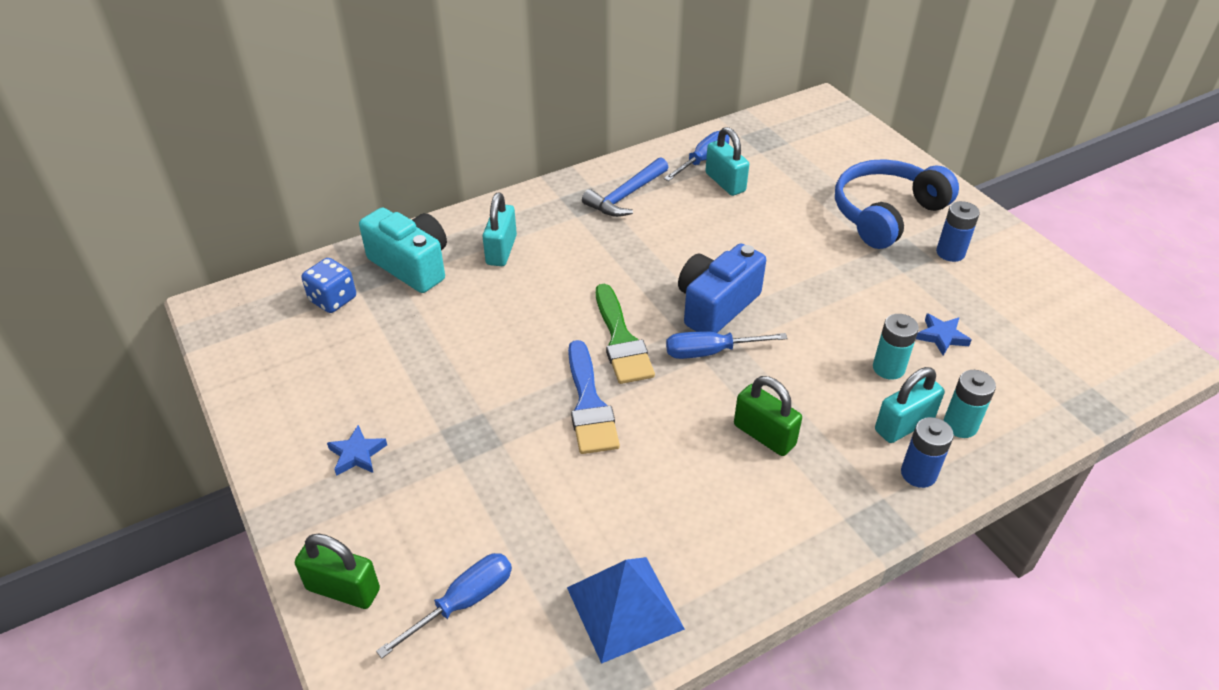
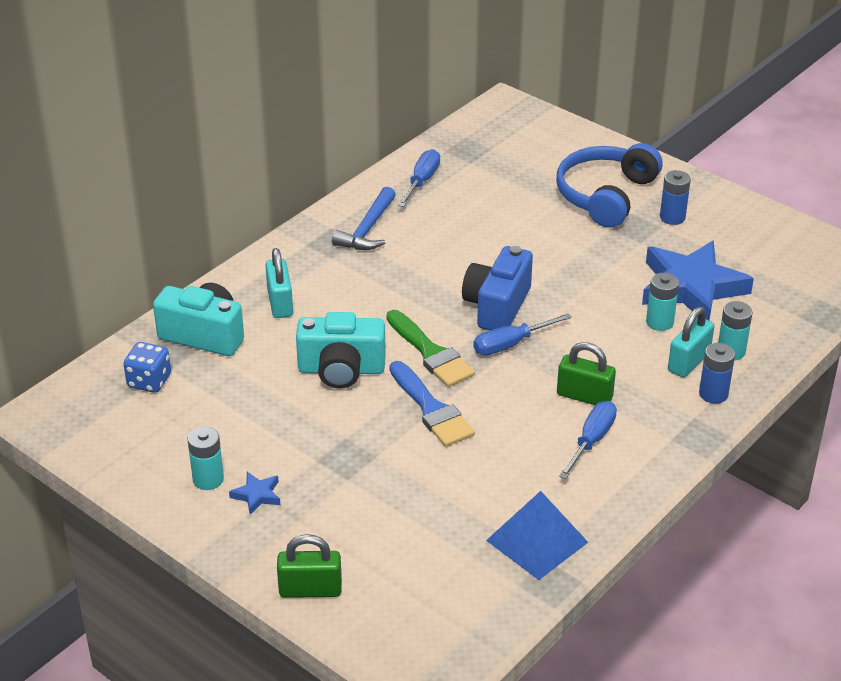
camera: 20 degrees left, 5 degrees down
(321, 421) = (208, 479): none -> turquoise battery
(463, 602) = (411, 572): blue screwdriver -> blue screwdriver (591, 441)
(521, 335) = (341, 370): none -> turquoise camera
(725, 182) = (452, 197): turquoise padlock -> none
(941, 337) = (691, 288): blue star -> blue star, size x2.47

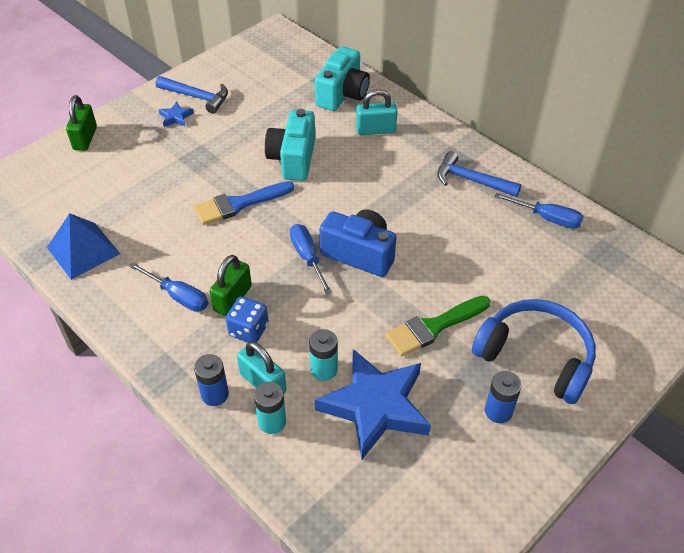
camera: 95 degrees right, 10 degrees up
(149, 381) = (298, 72): blue dice -> blue dice (248, 330)
(208, 479) = (197, 97): turquoise battery -> blue hammer
(431, 353) = (304, 208): green brush -> green brush (433, 327)

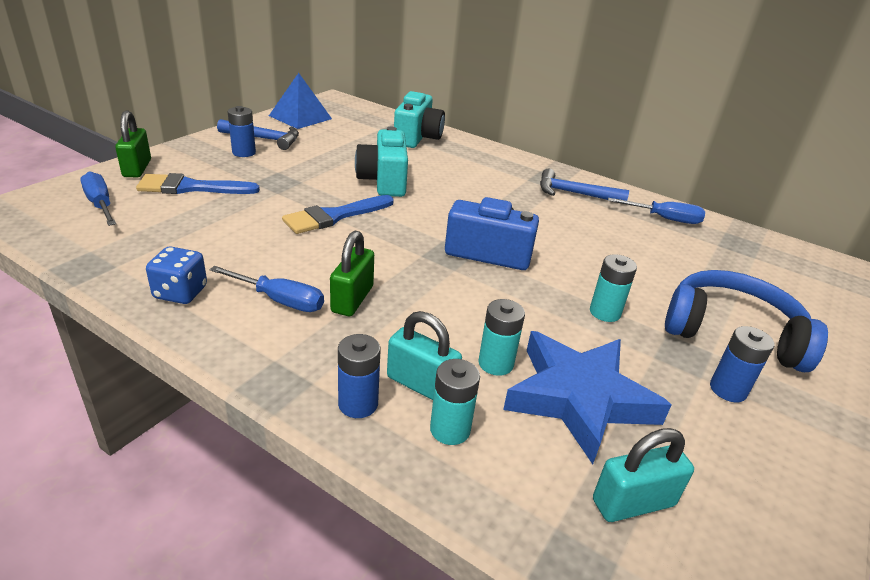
camera: 15 degrees left, 15 degrees down
(83, 250) = (142, 262): blue pyramid -> blue pyramid (300, 117)
(126, 164) = (191, 187): none -> blue brush
(176, 117) = (244, 152): blue star -> blue battery
(248, 330) = (383, 329): blue dice -> blue dice (180, 292)
(308, 258) = (431, 258): blue screwdriver -> blue screwdriver (100, 204)
(375, 130) = (461, 161): turquoise padlock -> turquoise padlock (633, 503)
(433, 327) = (605, 312): green brush -> turquoise battery

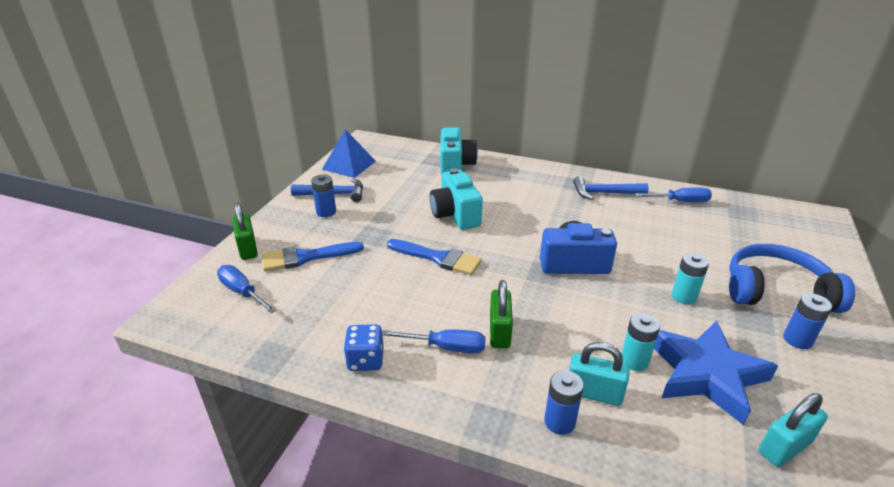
camera: 10 degrees left, 0 degrees up
(334, 216) = (438, 258): blue brush -> blue brush turned 105 degrees counterclockwise
(450, 429) = (635, 425): turquoise battery -> none

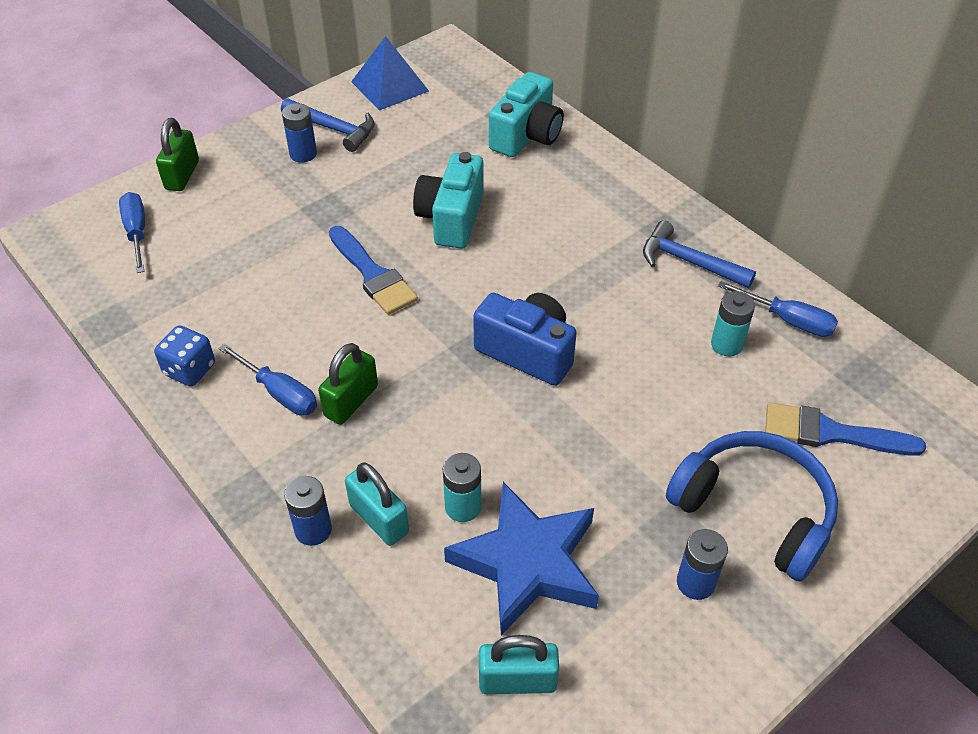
camera: 30 degrees right, 15 degrees up
(306, 257) = (231, 213): blue brush -> blue brush (830, 433)
(684, 296) = (617, 459): turquoise battery -> turquoise battery (726, 344)

